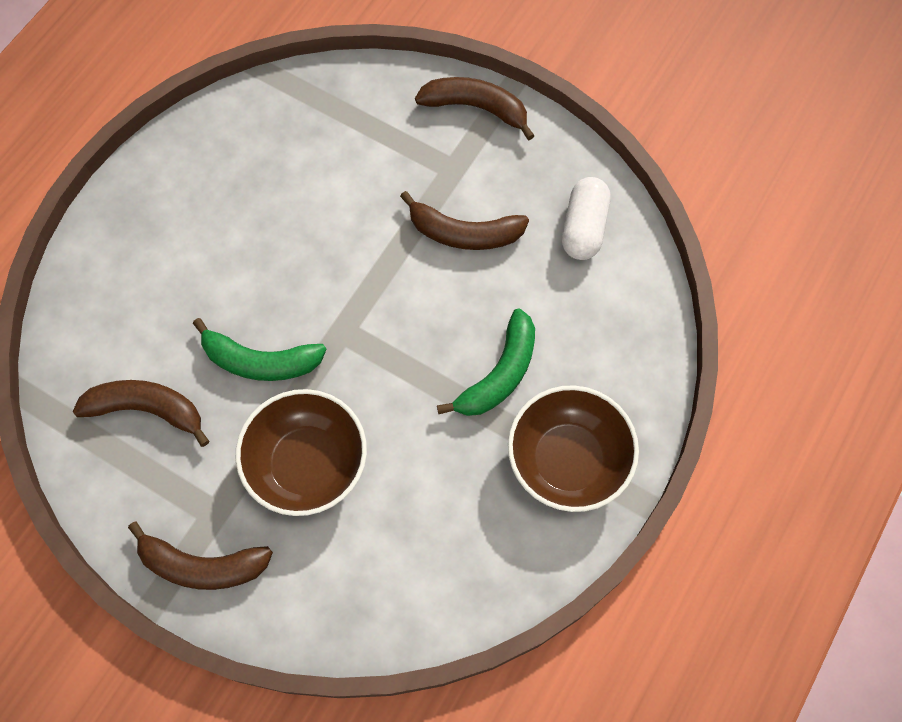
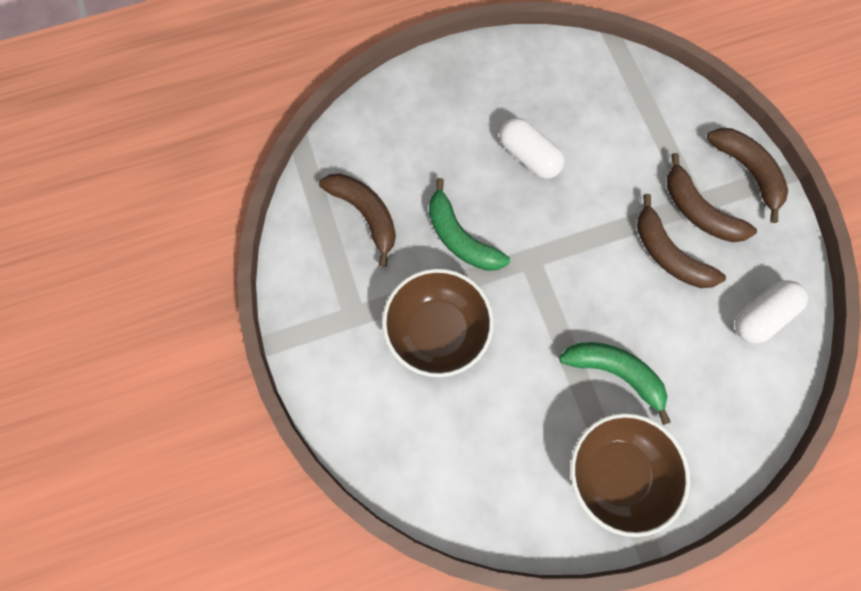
camera: 40 degrees right, 5 degrees up
(202, 565) = (321, 343): brown banana -> brown banana (698, 211)
(266, 236) = (529, 156): none -> white capsule
(499, 374) = (615, 373): green banana -> green banana turned 135 degrees counterclockwise

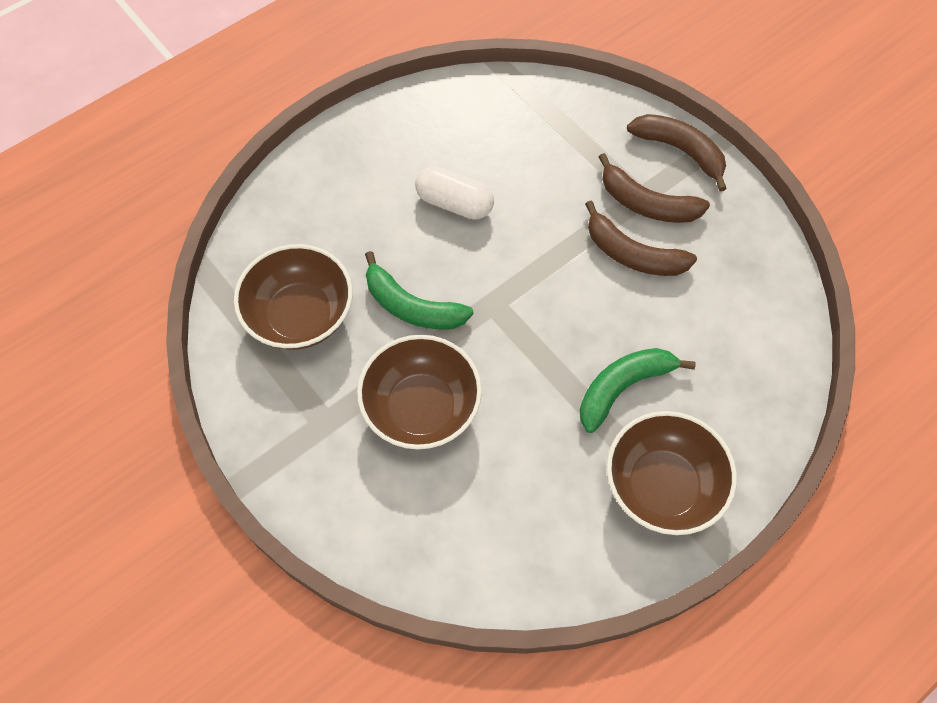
camera: 20 degrees left, 10 degrees down
(365, 214) = (300, 315): brown banana -> brown bowl
(615, 373) = (623, 387): green banana -> green banana turned 45 degrees counterclockwise
(761, 316) = (746, 283): white capsule -> none

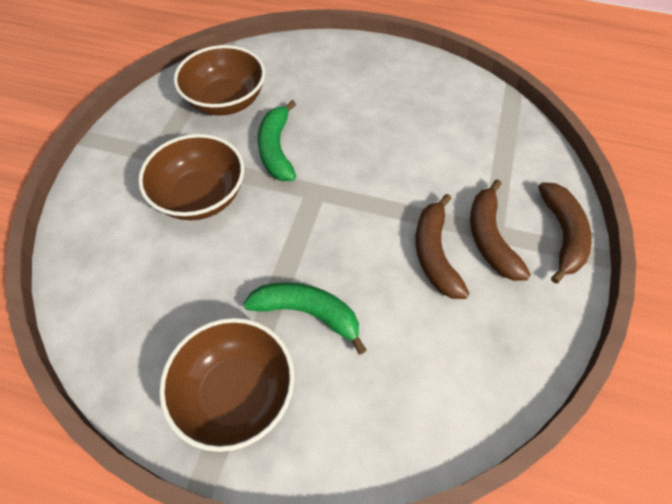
camera: 55 degrees right, 5 degrees down
(454, 203) = (377, 127): white capsule -> none

